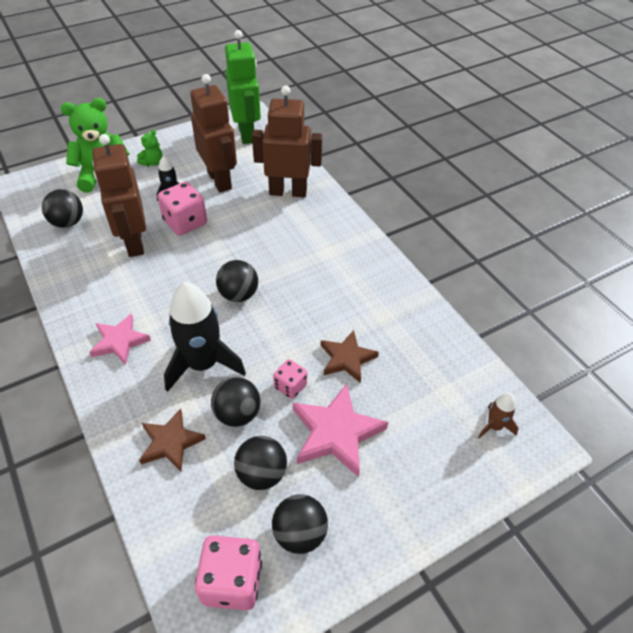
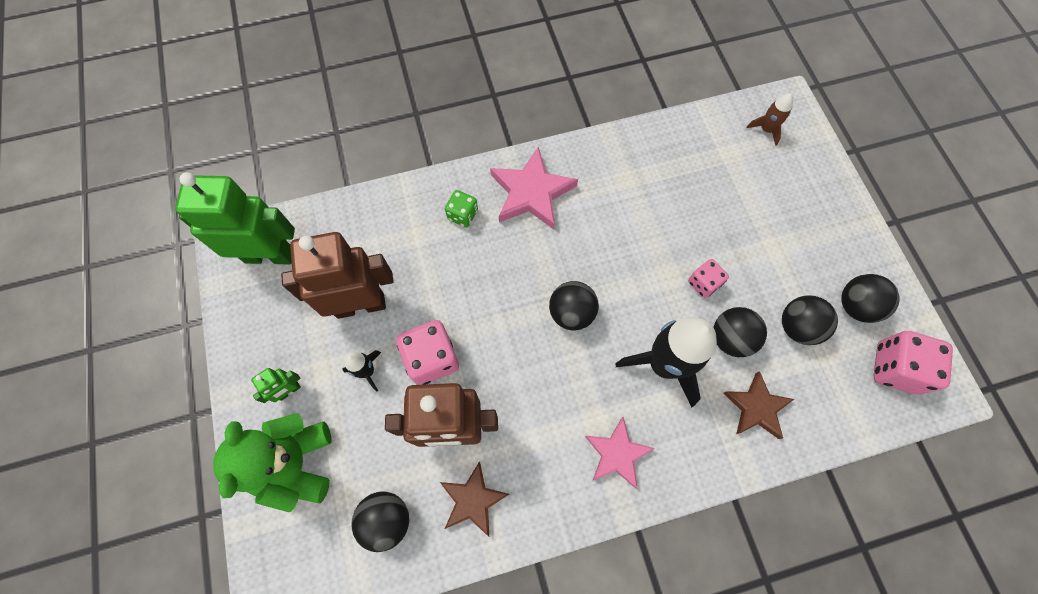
camera: 75 degrees left, 20 degrees up
(152, 162) = (289, 391): green teddy bear -> green robot
(288, 192) = (410, 228): brown robot -> none
(308, 217) = (462, 215): none -> green dice
(336, 433) = (760, 254): pink star -> pink star (531, 192)
(347, 358) = (677, 225): brown star -> brown star (473, 500)

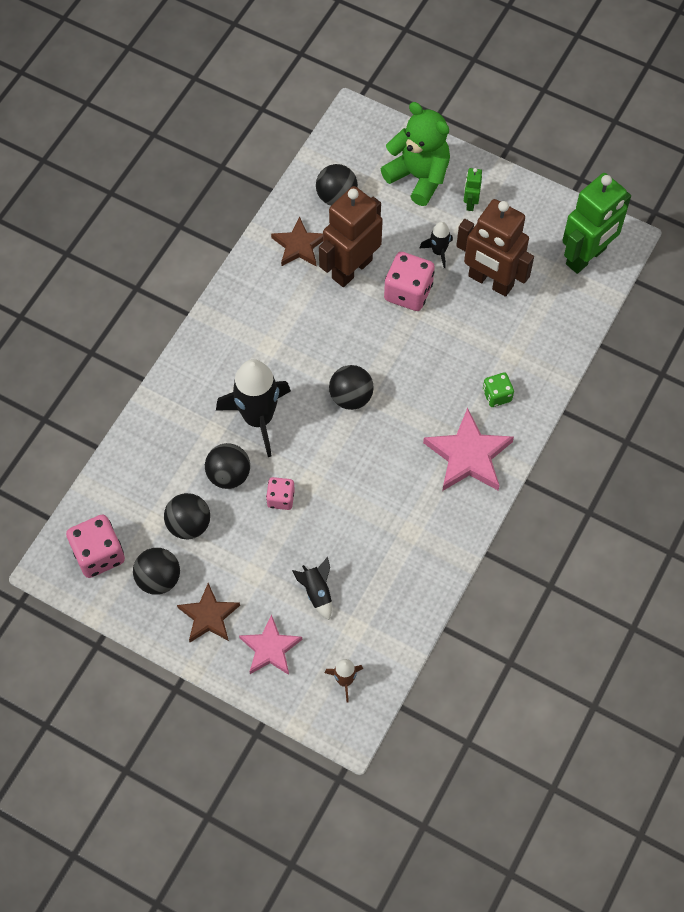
camera: 135 degrees right, 5 degrees down
(360, 305) = (490, 281): brown robot -> brown robot turned 90 degrees clockwise
(617, 454) = (238, 340): pink star -> pink star (270, 648)
(735, 196) = (317, 592): none -> black rocket
(756, 407) = (174, 444): brown star -> brown star (209, 616)

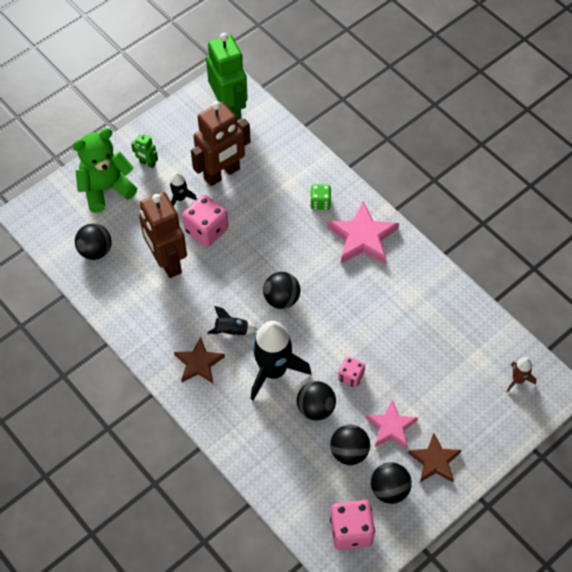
camera: 70 degrees left, 5 degrees down
(270, 648) = (476, 424): pink star -> pink star (391, 427)
(299, 245) = (128, 292): brown star -> brown star (199, 363)
(317, 592) = (439, 376): black rocket -> black rocket (231, 331)

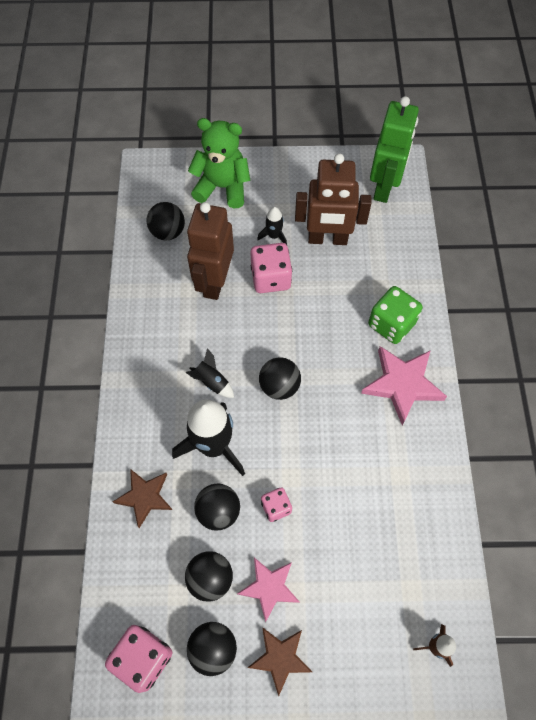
camera: 40 degrees right, 5 degrees up
(147, 163) = (274, 188): green robot -> none
(199, 363) = (159, 389): brown star -> brown star (145, 497)
(320, 202) = (391, 324): green dice -> green dice, size x1.71

